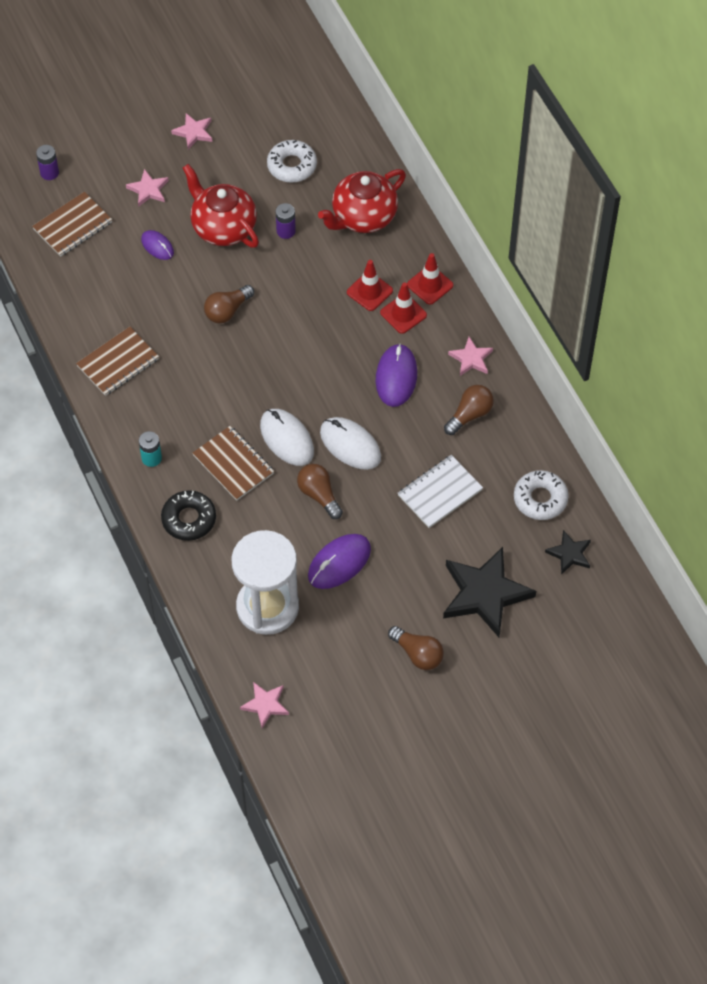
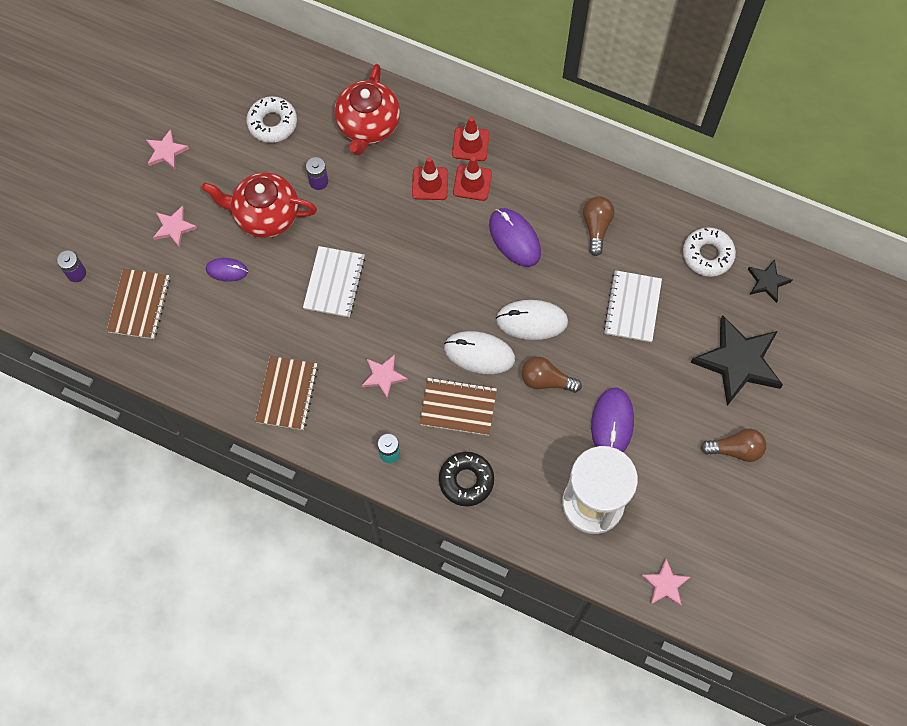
camera: 40 degrees left, 10 degrees up
(227, 311) = (334, 282): brown light bulb -> white notebook
(471, 359) = (556, 181): pink star -> pink star (383, 376)

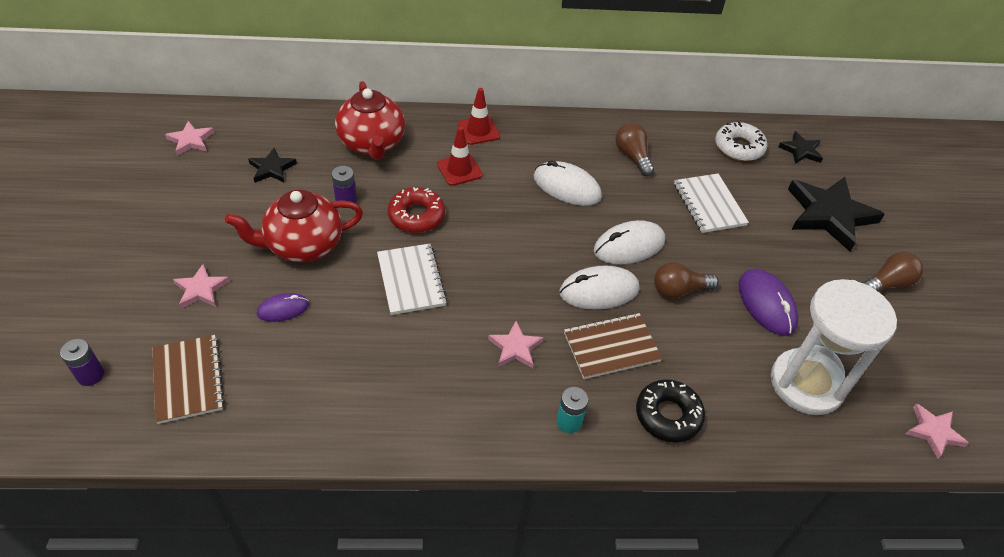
camera: 30 degrees left, 20 degrees down
(166, 151) = (162, 224): pink star -> pink star (191, 140)
(272, 123) = (272, 168): white donut -> black star
(287, 394) = (417, 406): brown notebook -> none
(369, 220) = (416, 215): none -> red donut
(472, 183) = (499, 157): red traffic cone -> none
(514, 238) = (567, 187): purple mouse -> white mouse

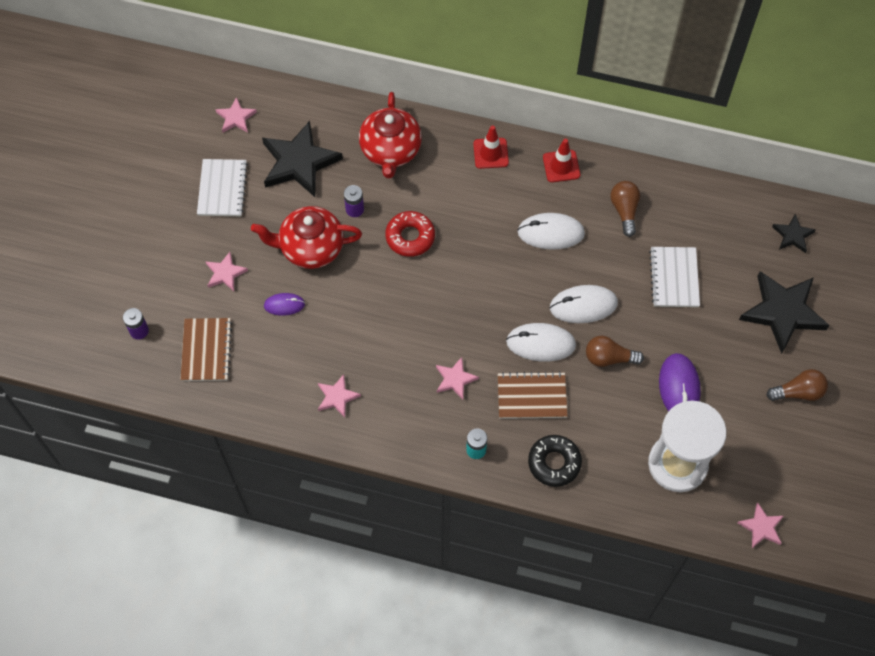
camera: 20 degrees right, 15 degrees up
(272, 168) = (299, 162): black star -> black star, size x2.00
(374, 398) = (337, 397): none -> pink star
(411, 280) = (389, 300): white notebook -> white notebook (222, 189)
(459, 170) = (460, 195): red traffic cone -> red traffic cone (561, 166)
(567, 187) = (551, 233): white mouse -> white mouse turned 45 degrees counterclockwise
(739, 147) = (732, 219): white donut -> none

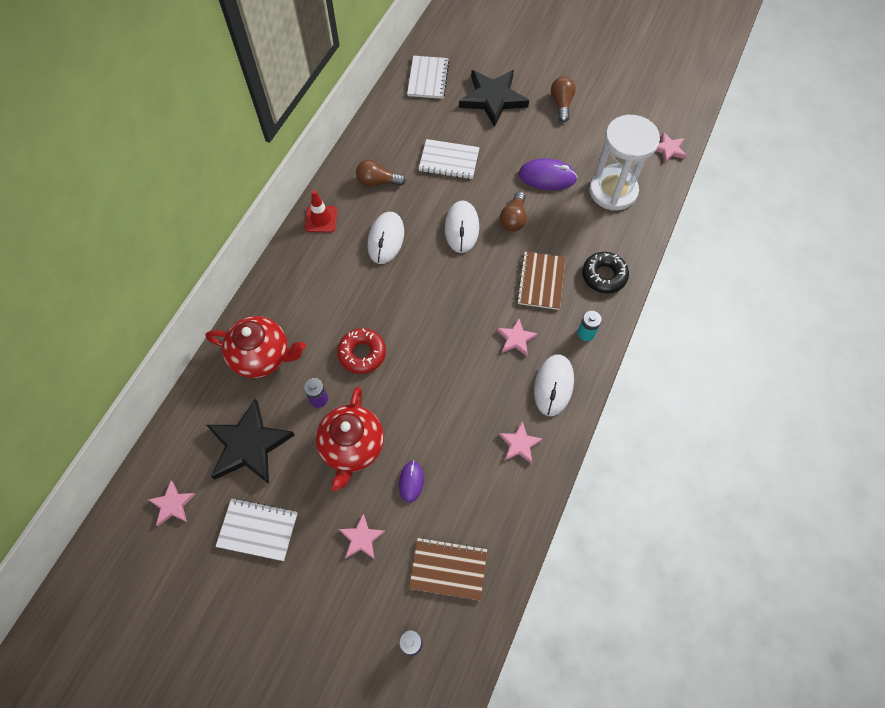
camera: 80 degrees left, 0 degrees up
(490, 153) = (291, 271): red traffic cone -> none
(540, 343) = (492, 266): white mouse -> white mouse (553, 386)
(793, 235) = (428, 78): black star -> white notebook

